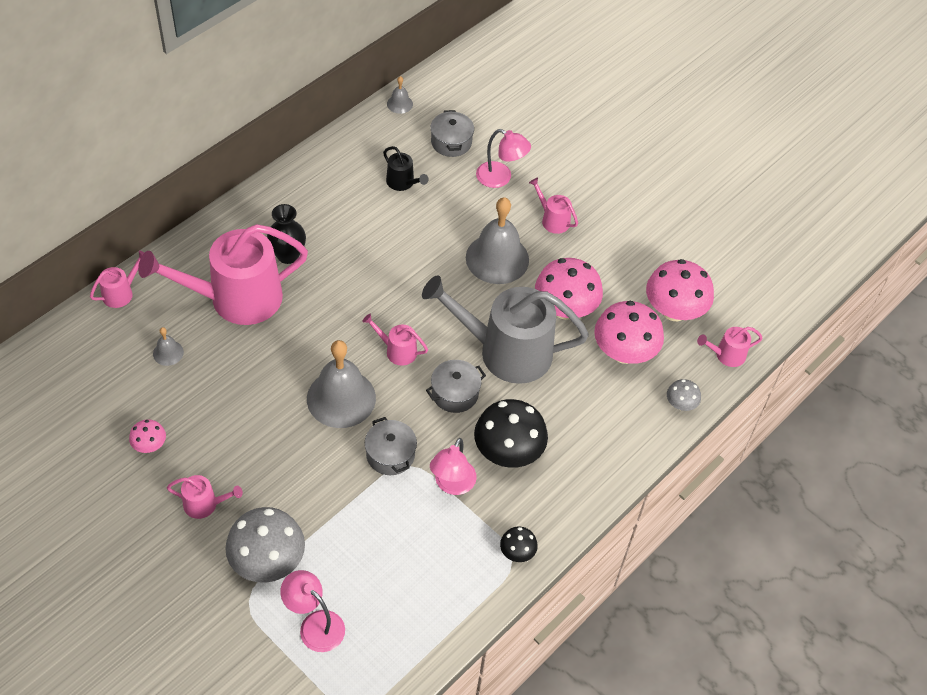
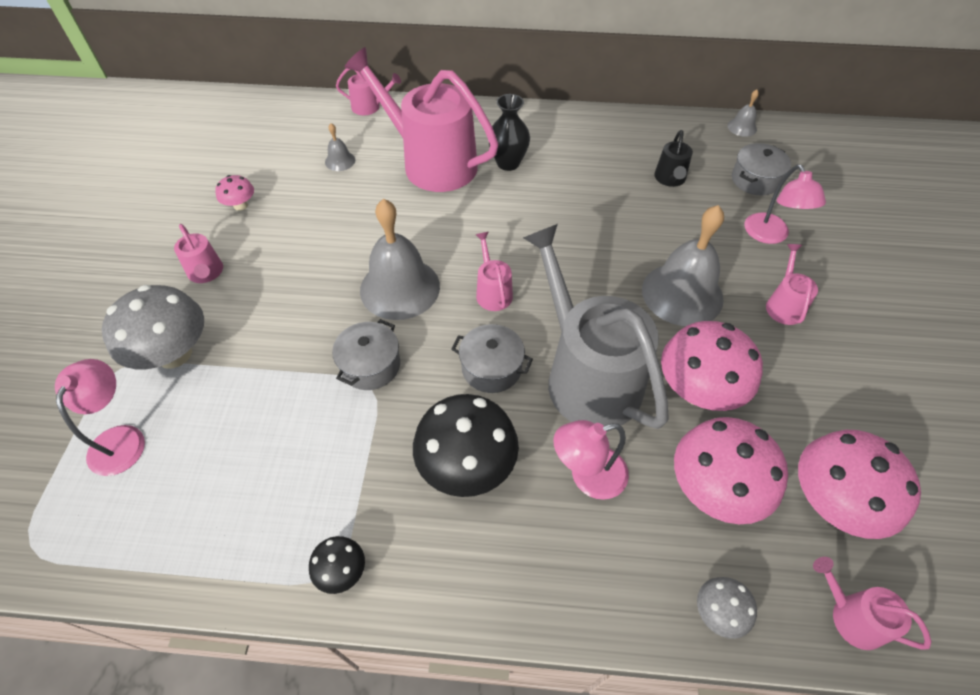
camera: 55 degrees right, 0 degrees up
(452, 485) = (379, 442): pink lamp -> pink lamp (587, 476)

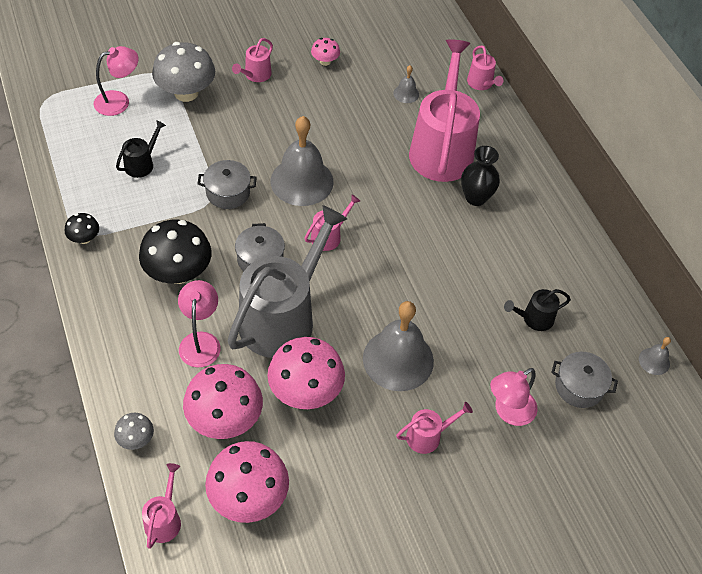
camera: 60 degrees right, 0 degrees up
(256, 448) = (141, 164): none -> black watering can
(587, 476) = (200, 341): pink lamp -> pink lamp turned 45 degrees clockwise

